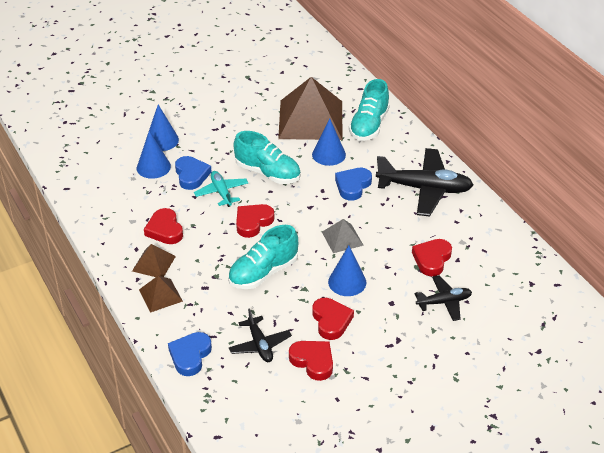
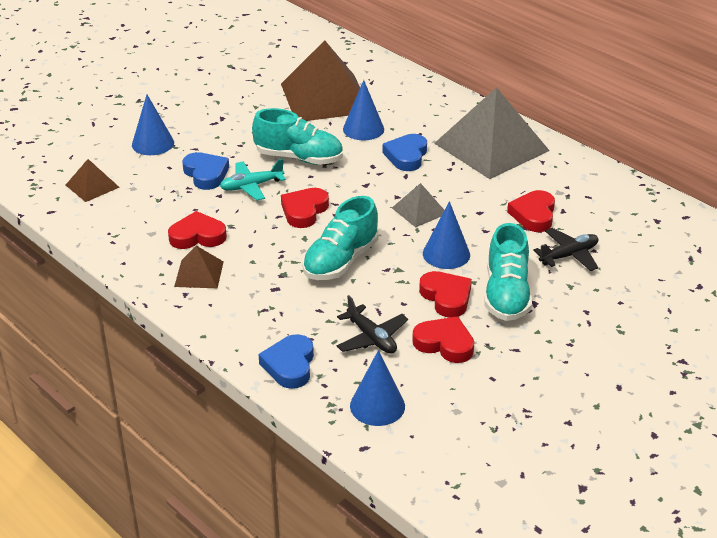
camera: 15 degrees left, 5 degrees down
(153, 167) = (154, 173): blue cone -> blue cone (377, 406)
(160, 295) = (222, 306): brown pyramid -> brown pyramid (92, 186)
(165, 230) = (197, 236): red heart -> red heart turned 120 degrees clockwise
(221, 192) = (251, 186): turquoise plane -> turquoise plane turned 75 degrees counterclockwise
(369, 125) = (397, 94): turquoise shoe -> turquoise shoe (506, 295)
(424, 189) = (491, 147): black plane -> grey pyramid

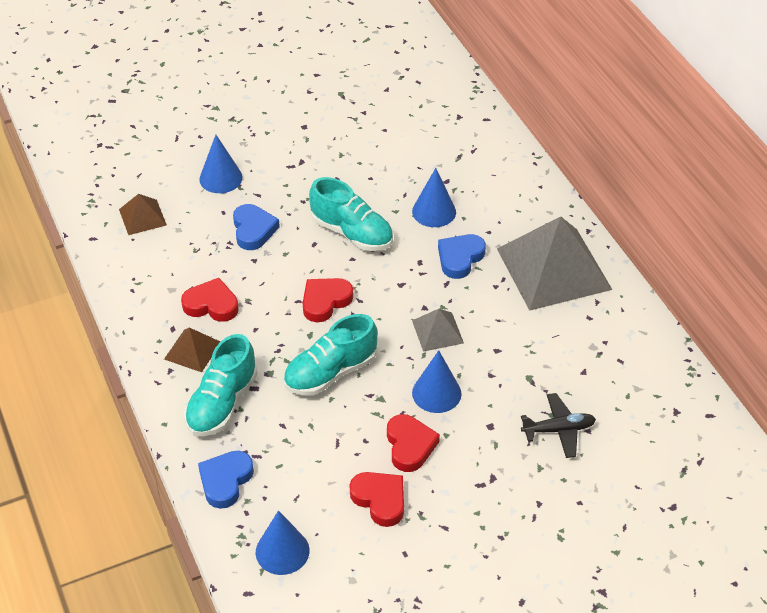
camera: 20 degrees right, 10 degrees up
(251, 186) = (289, 257): turquoise plane -> none
(326, 97) = (416, 160): brown pyramid -> none
(371, 338) = (315, 472): black plane -> none
(506, 295) = (470, 460): turquoise shoe -> turquoise shoe (222, 403)
(533, 215) = (550, 369): red heart -> none

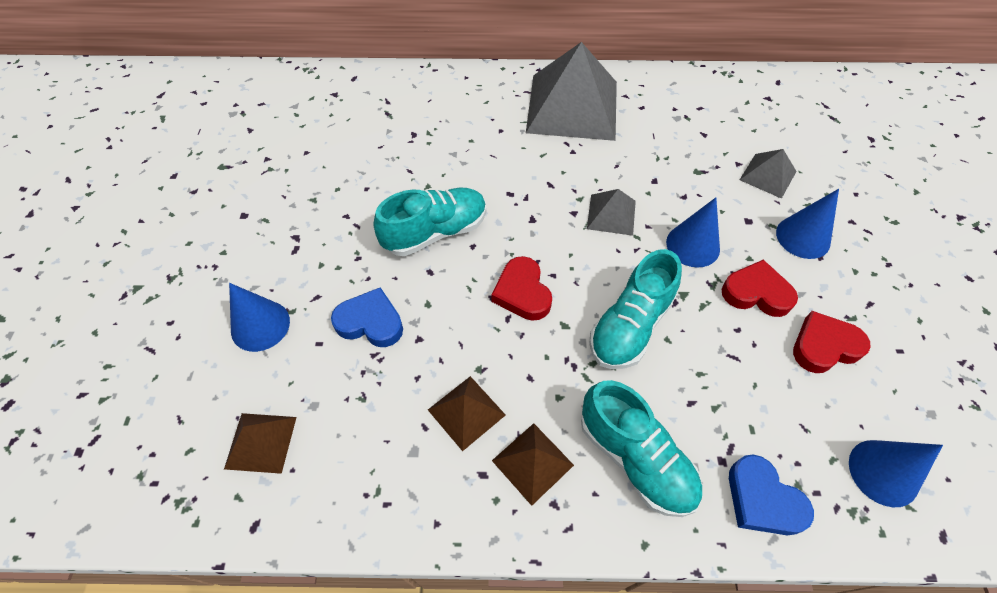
camera: 65 degrees left, 10 degrees up
(211, 304) = (466, 412): red heart -> brown pyramid
(330, 373) = (630, 326): turquoise shoe -> turquoise shoe turned 45 degrees clockwise
(434, 211) = (448, 158): blue cone -> blue cone (803, 237)
(460, 258) = (523, 162): blue heart -> none
(558, 430) = (768, 175): black plane -> grey pyramid

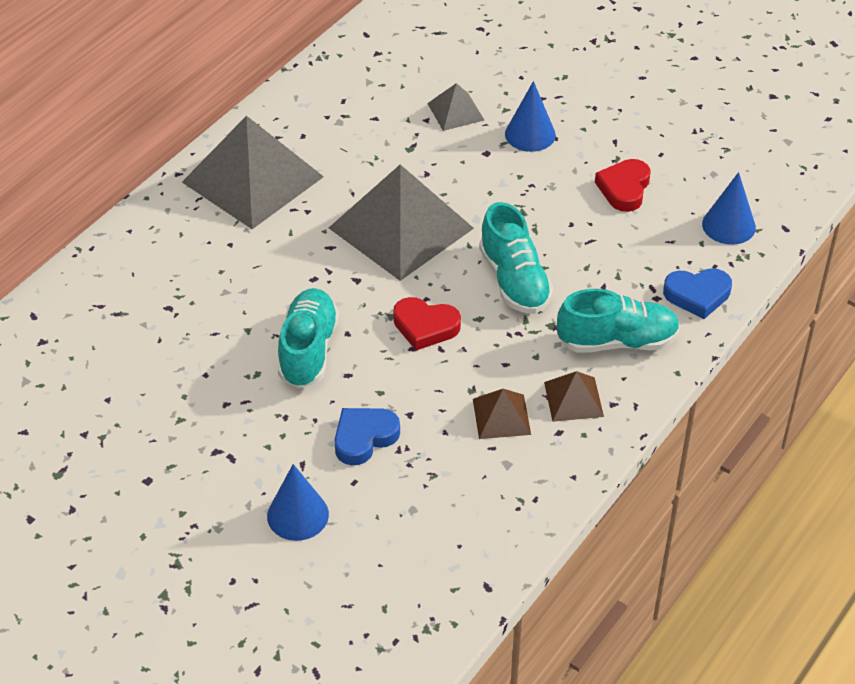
camera: 55 degrees left, 10 degrees down
(260, 442) = (417, 556): brown pyramid -> none
(611, 214) = (401, 228): grey pyramid -> grey pyramid, size x2.18
(693, 245) = (478, 199): blue cone -> none
(756, 293) = (552, 193): red heart -> none

